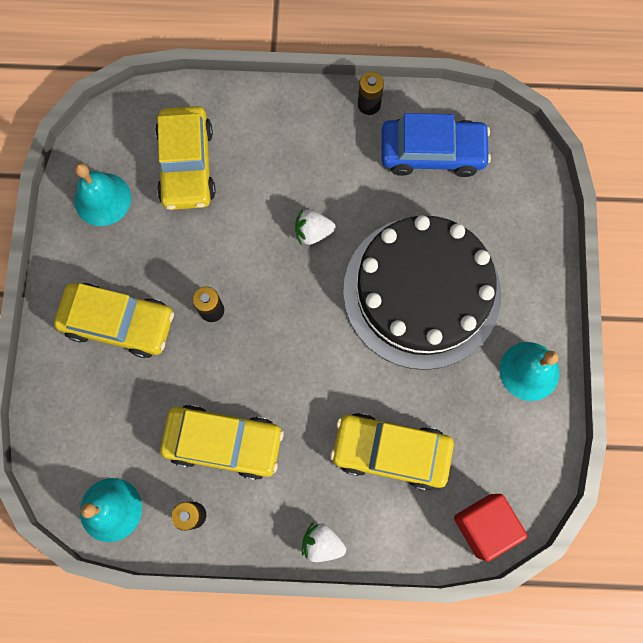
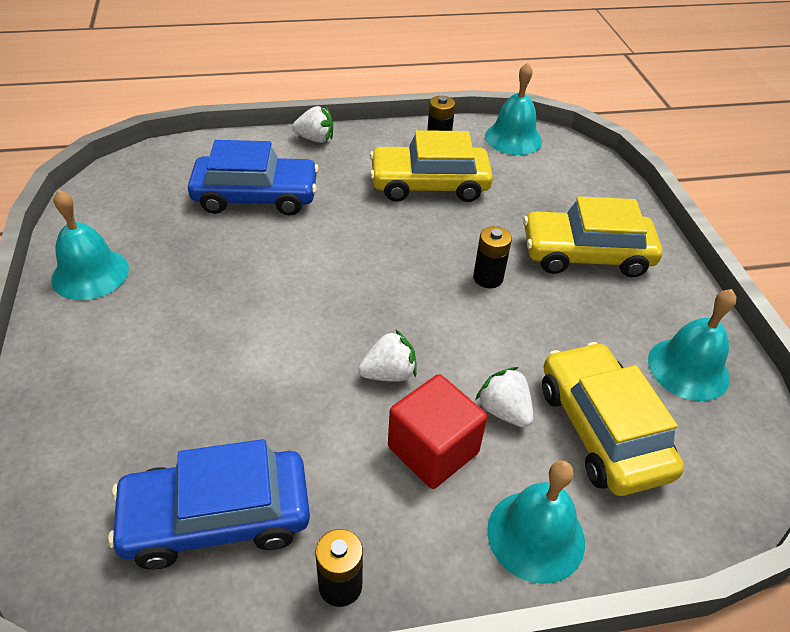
camera: 165 degrees right, 30 degrees down
(244, 190) = (504, 411): none -> white strawberry
(256, 110) = (536, 535): none -> turquoise bell
(390, 452) = (256, 196): yellow car -> blue car
(421, 292) = (228, 330): black cake -> none
(484, 525) = (158, 162): red cube -> red cube (433, 450)

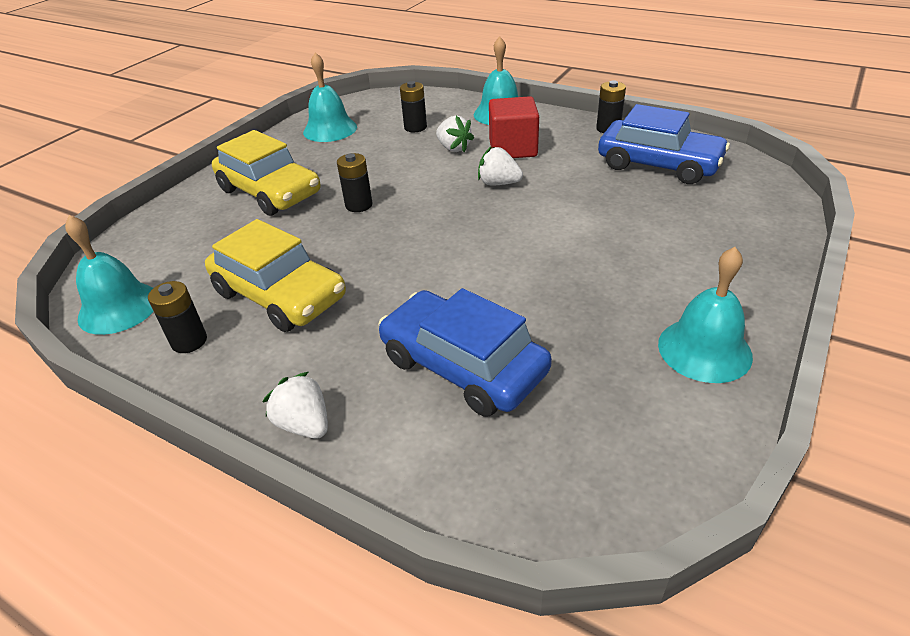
camera: 135 degrees left, 5 degrees down
(504, 411) = (453, 148): white strawberry -> white strawberry turned 45 degrees counterclockwise
(601, 429) = (415, 127): yellow car -> black battery

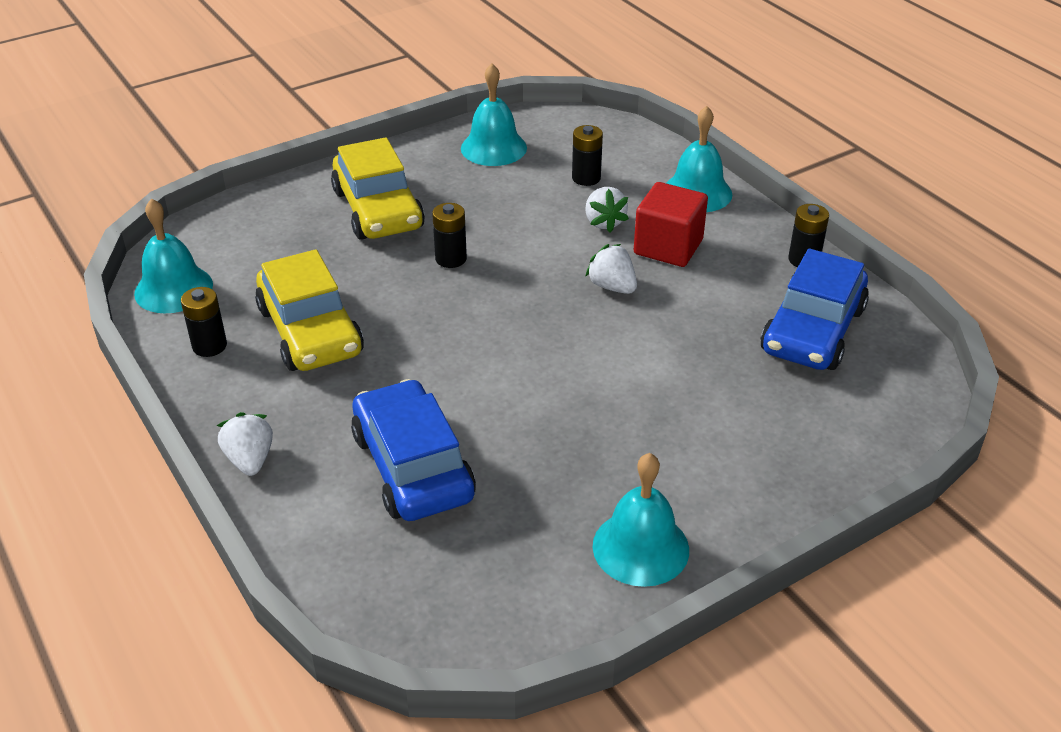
camera: 25 degrees right, 0 degrees up
(658, 164) = (813, 330): blue car -> blue car turned 60 degrees clockwise

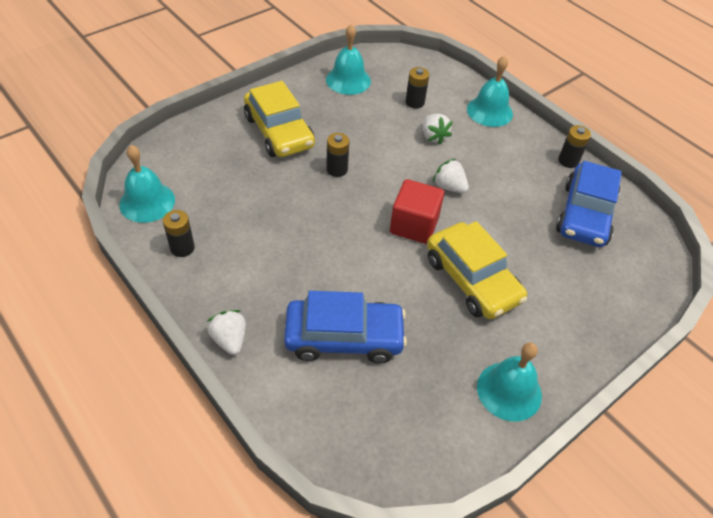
camera: 10 degrees left, 10 degrees up
(310, 331) = (251, 232): yellow car -> yellow car (472, 279)
(412, 466) = (344, 337): blue car -> blue car turned 120 degrees clockwise
(668, 247) = (479, 154): red cube -> red cube (414, 225)

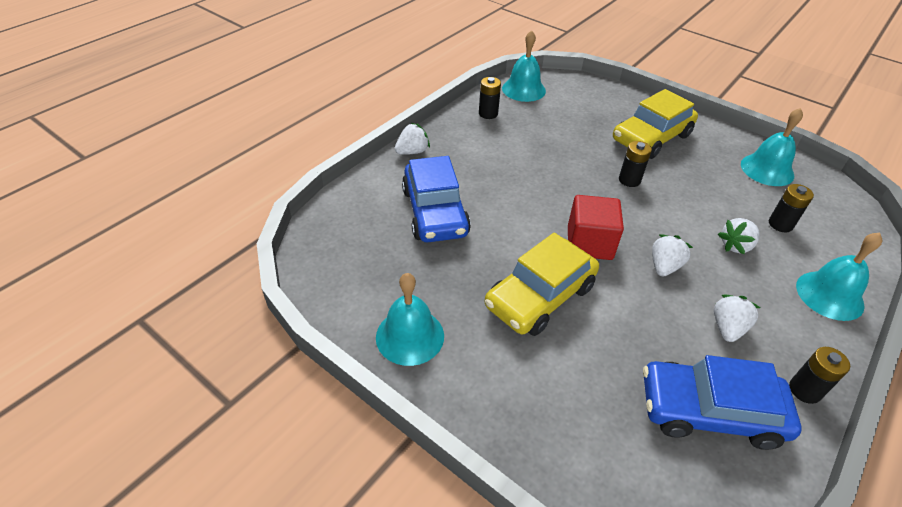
camera: 80 degrees right, 5 degrees down
(515, 176) = (727, 328): none -> white strawberry

